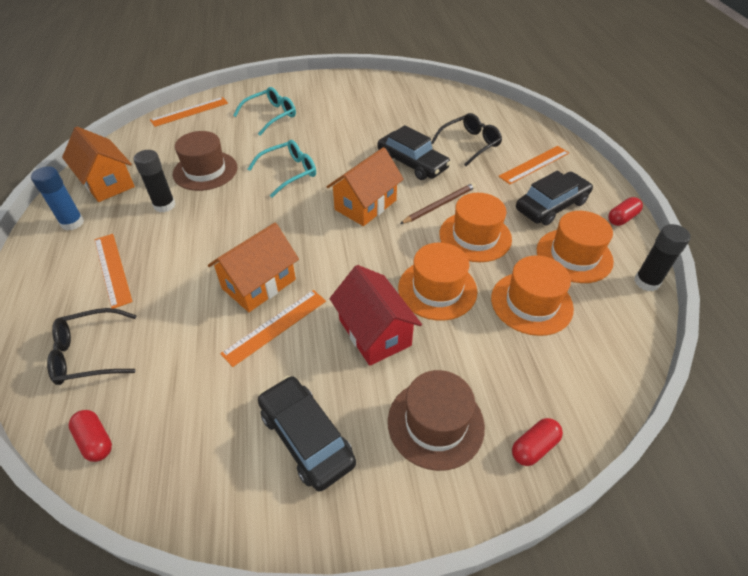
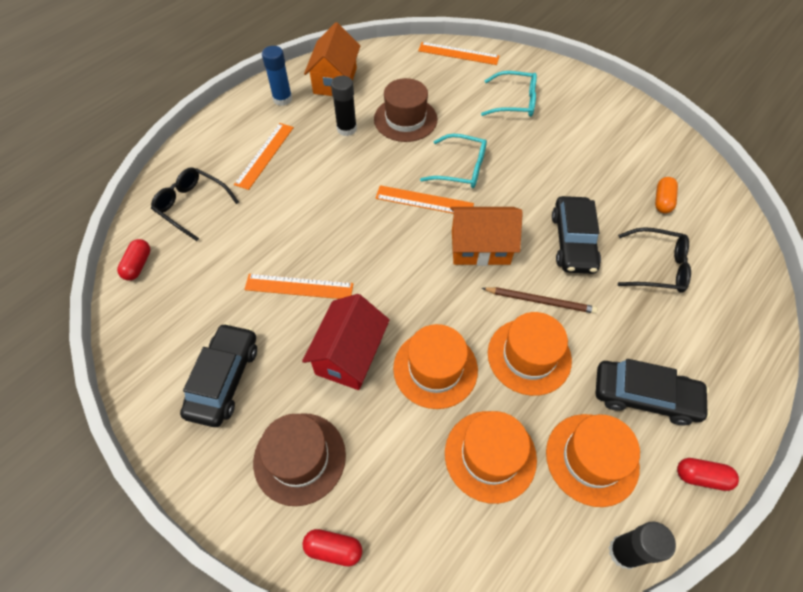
camera: 50 degrees right, 10 degrees up
(259, 284) = (328, 245): orange house -> none
(427, 112) = (662, 201): none -> orange capsule
(534, 164) = (693, 343): orange ruler -> orange ruler (424, 201)

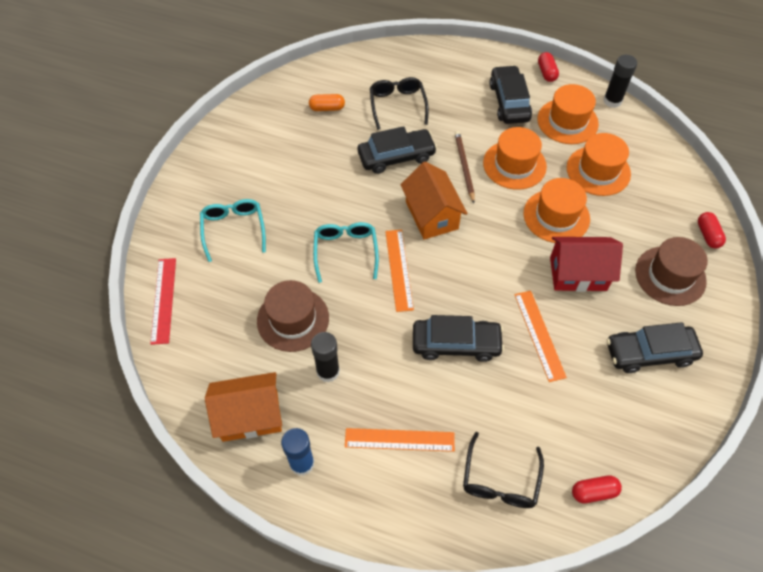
camera: 110 degrees left, 0 degrees up
(325, 218) = (456, 344): none -> black car
(458, 53) = (164, 300): orange ruler -> red ruler

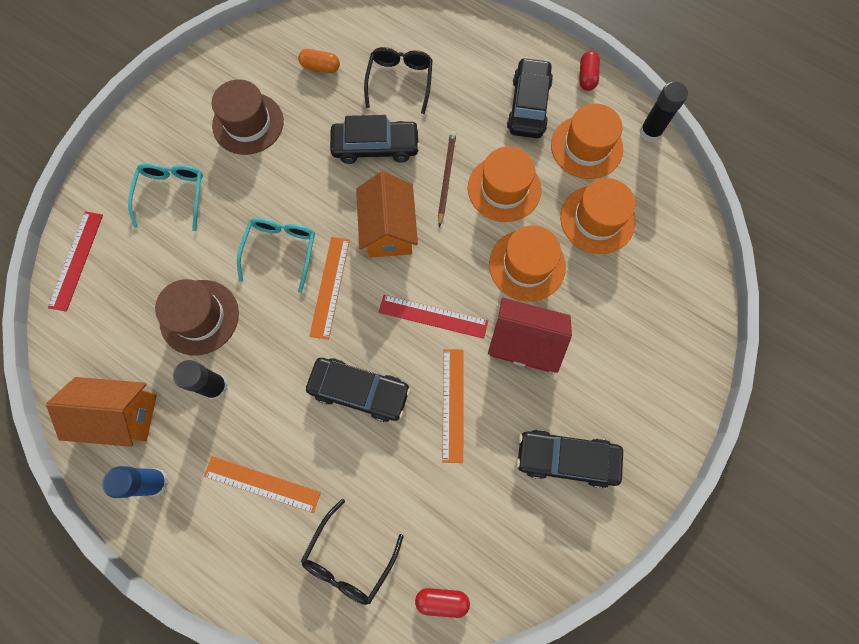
camera: 15 degrees right, 15 degrees up
(495, 272) = (433, 316): none -> red ruler
(670, 276) = (627, 372): brown hat -> brown hat (248, 123)
(708, 235) = (692, 332): red capsule -> none

